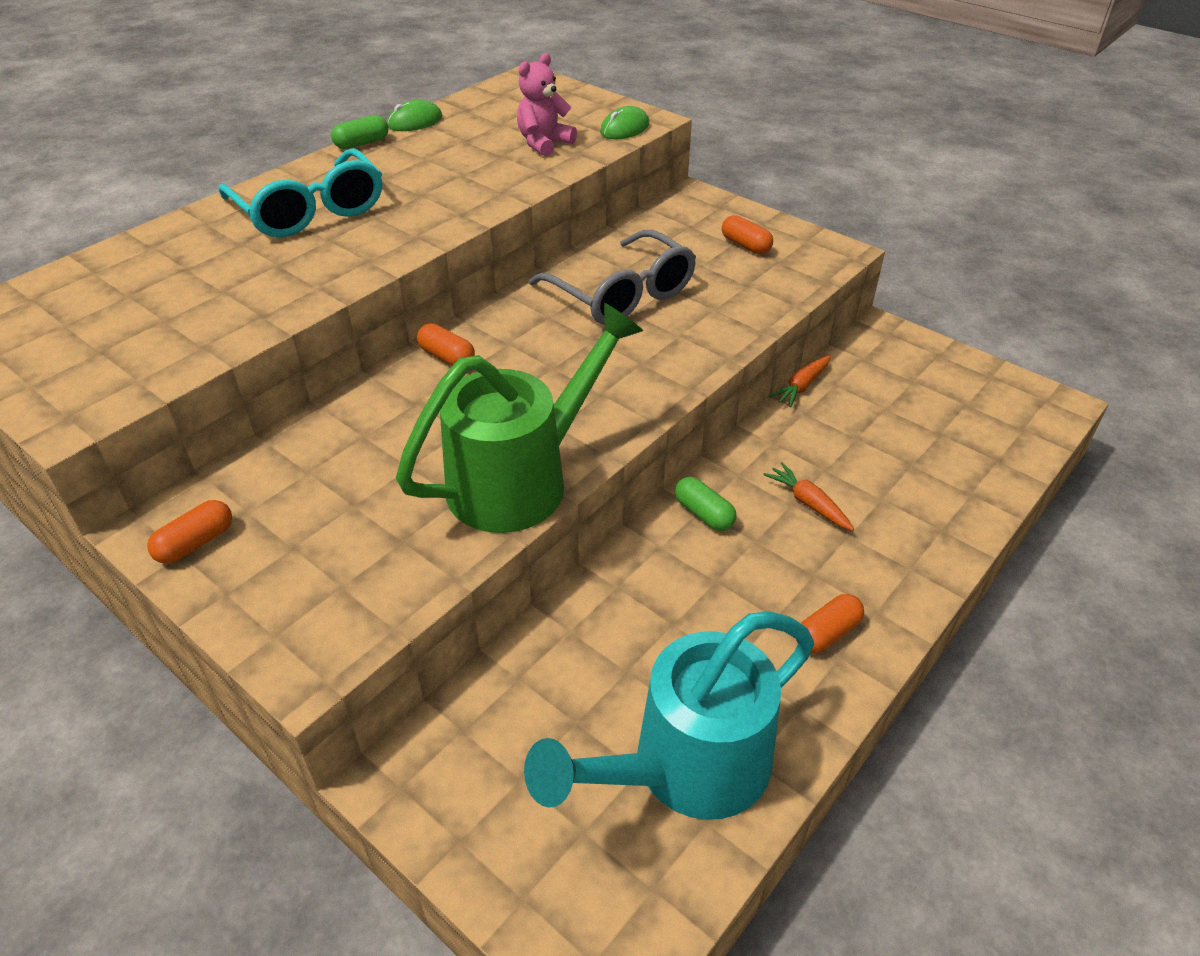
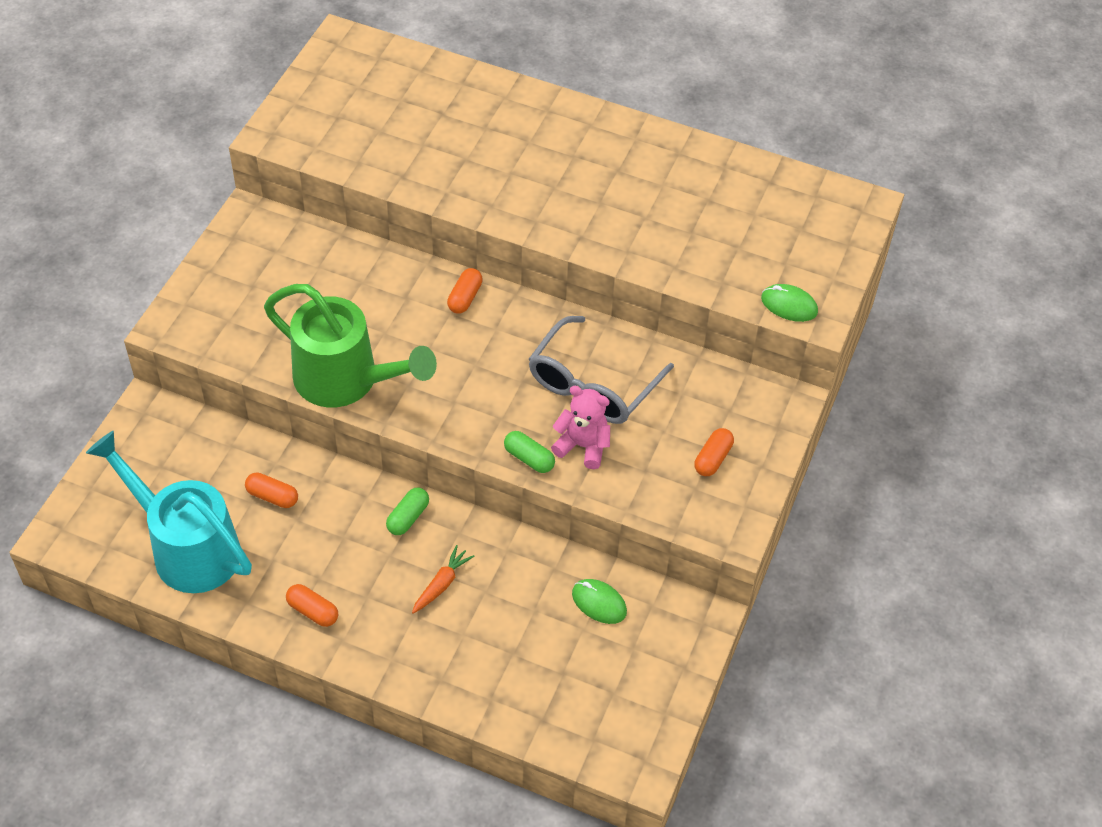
camera: 70 degrees right, 10 degrees up
(195, 543) = (243, 240): orange capsule -> orange capsule (272, 496)
(311, 211) = (546, 147): turquoise glasses -> none
(362, 143) = (669, 136): green capsule -> green capsule (529, 458)
(415, 121) = (727, 155): green mouse -> green mouse (599, 603)
(544, 143) = (729, 255): pink teddy bear -> pink teddy bear (583, 446)
(801, 386) = (590, 561): orange carrot -> none

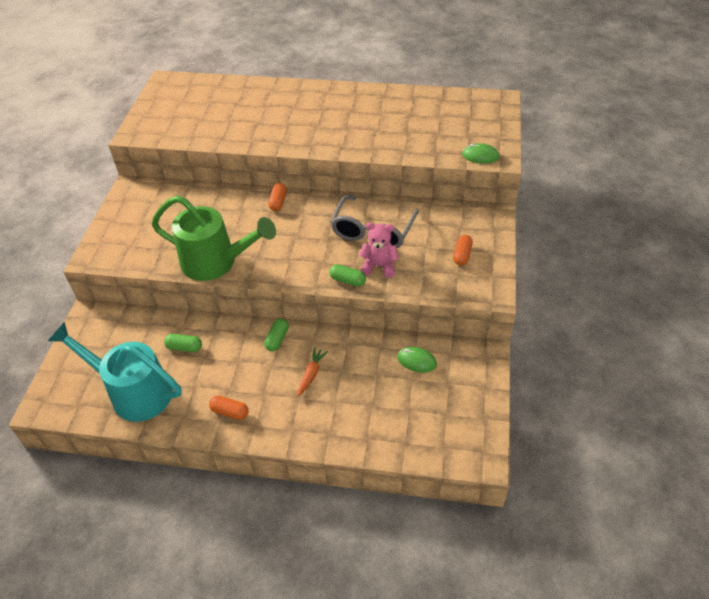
camera: 10 degrees left, 5 degrees down
(272, 496) = (184, 347): orange capsule -> green capsule

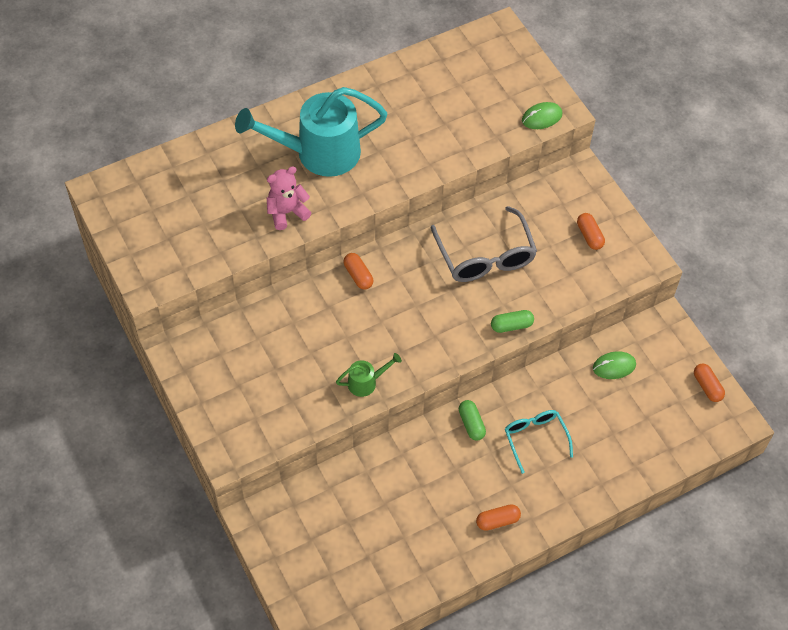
camera: 40 degrees left, 10 degrees up
(133, 392) = (389, 563): turquoise watering can -> turquoise watering can (318, 153)
(184, 347) = (391, 488): green capsule -> none
(216, 262) = (366, 382): green watering can -> green watering can, size x0.43
(311, 374) = (535, 438): orange carrot -> turquoise glasses
(379, 266) = (526, 292): pink teddy bear -> pink teddy bear (287, 212)
(479, 417) = (707, 386): none -> orange capsule

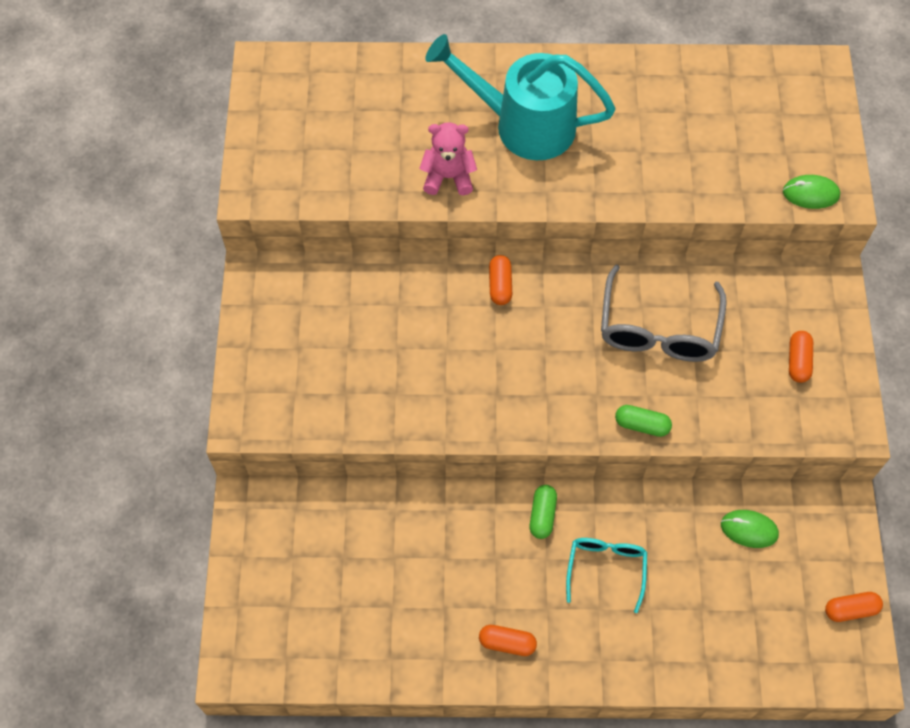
camera: 30 degrees right, 5 degrees up
(366, 382) = (438, 412): green watering can -> none
(707, 386) = (850, 610): orange capsule -> orange capsule turned 75 degrees clockwise

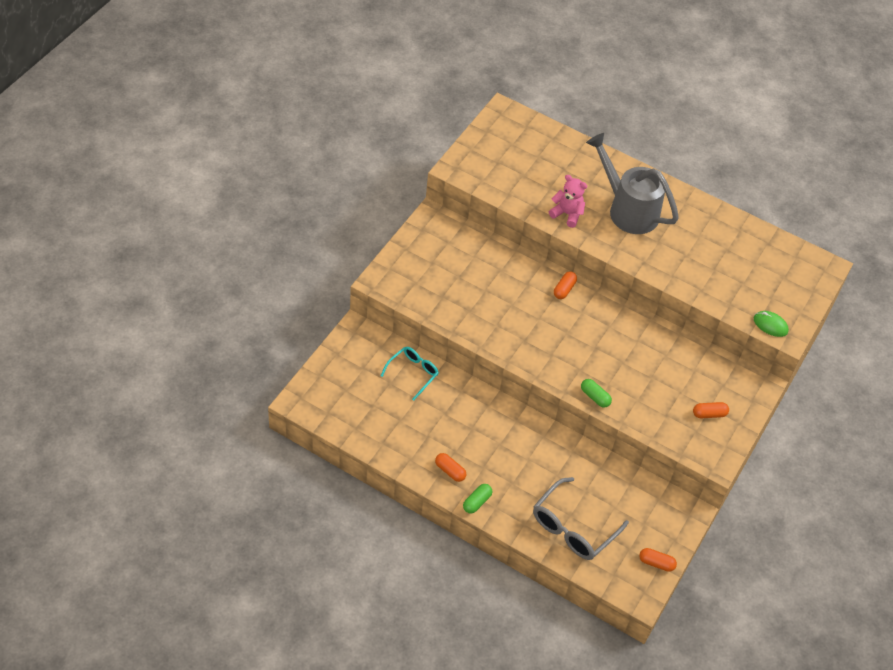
camera: 25 degrees right, 10 degrees down
(523, 124) = (628, 209): turquoise watering can -> grey watering can
(542, 515) = (513, 422): green capsule -> green capsule (477, 502)
(606, 568) = (530, 466): turquoise glasses -> turquoise glasses (413, 373)
(658, 329) = (639, 356): grey glasses -> grey glasses (573, 528)
(749, 529) = (626, 492): green mouse -> none
(798, 361) = (709, 414): orange capsule -> orange capsule turned 45 degrees clockwise

